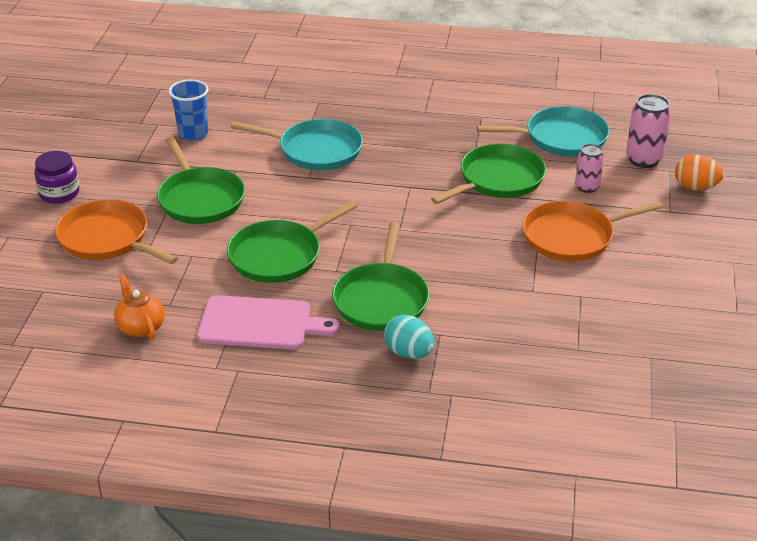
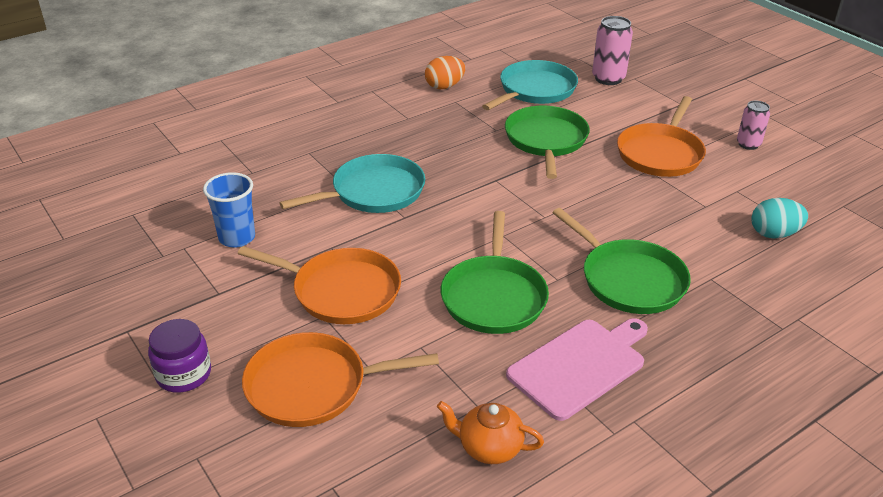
camera: 45 degrees left, 0 degrees up
(200, 199) = (341, 291): green pan -> orange pan
(409, 353) = (718, 308): turquoise egg -> turquoise egg (774, 234)
(587, 187) = (608, 114): pink can -> pink can (748, 144)
(695, 187) = (667, 81): orange egg -> orange egg (444, 86)

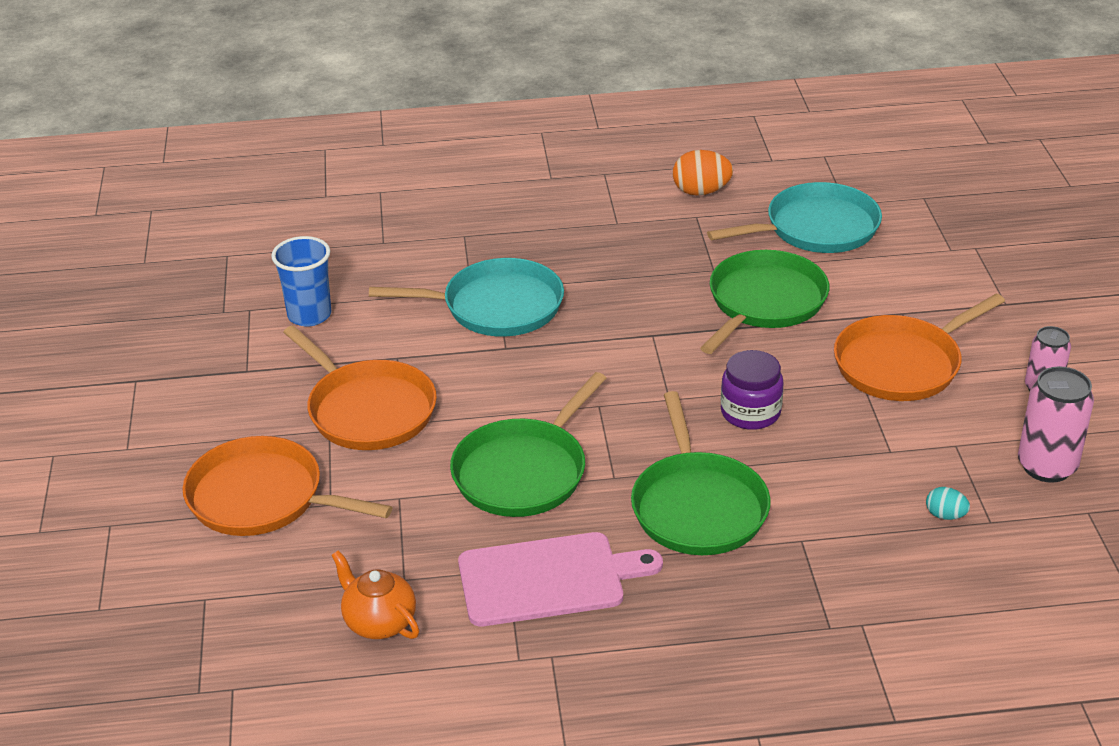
camera: 30 degrees right, 0 degrees up
(184, 374) = (155, 442): purple jar -> purple jar (750, 412)
(608, 78) = (936, 238): pink can -> pink can (1046, 466)
(774, 234) = (945, 515): turquoise egg -> turquoise egg, size x0.57

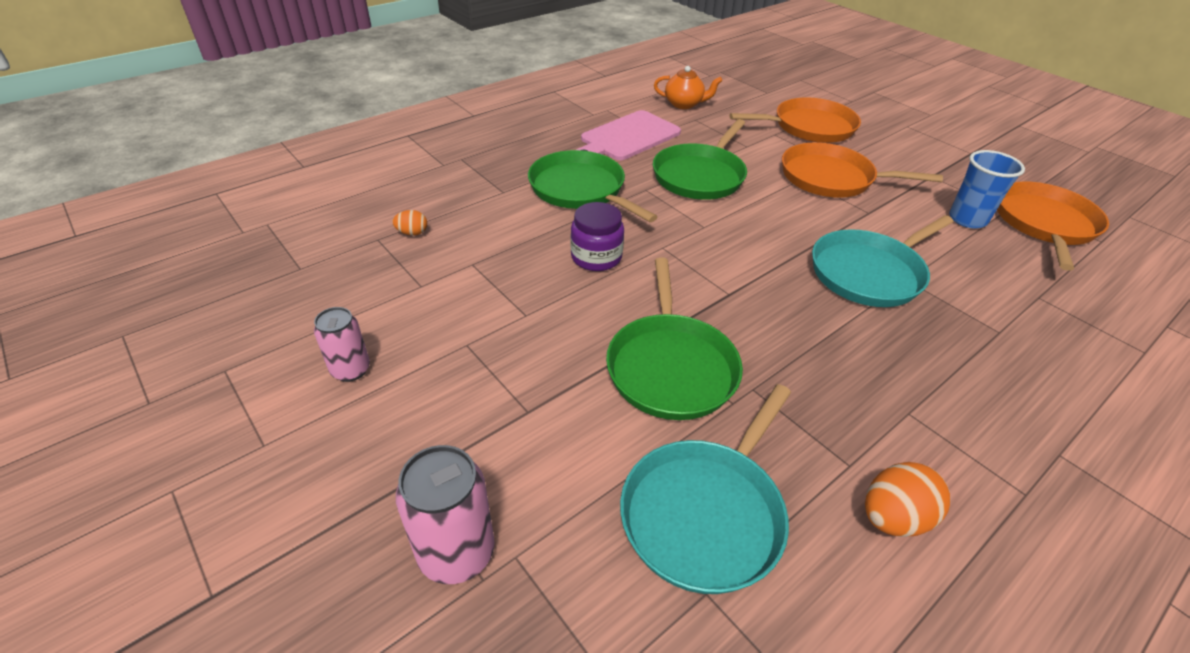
camera: 145 degrees right, 5 degrees up
(523, 472) = (700, 176): green pan -> green pan turned 150 degrees counterclockwise
(901, 364) = (499, 346): orange pan -> orange pan (1044, 224)
(945, 515) = (412, 233): turquoise egg -> orange egg
(1046, 466) = (338, 293): pink can -> pink can (457, 553)

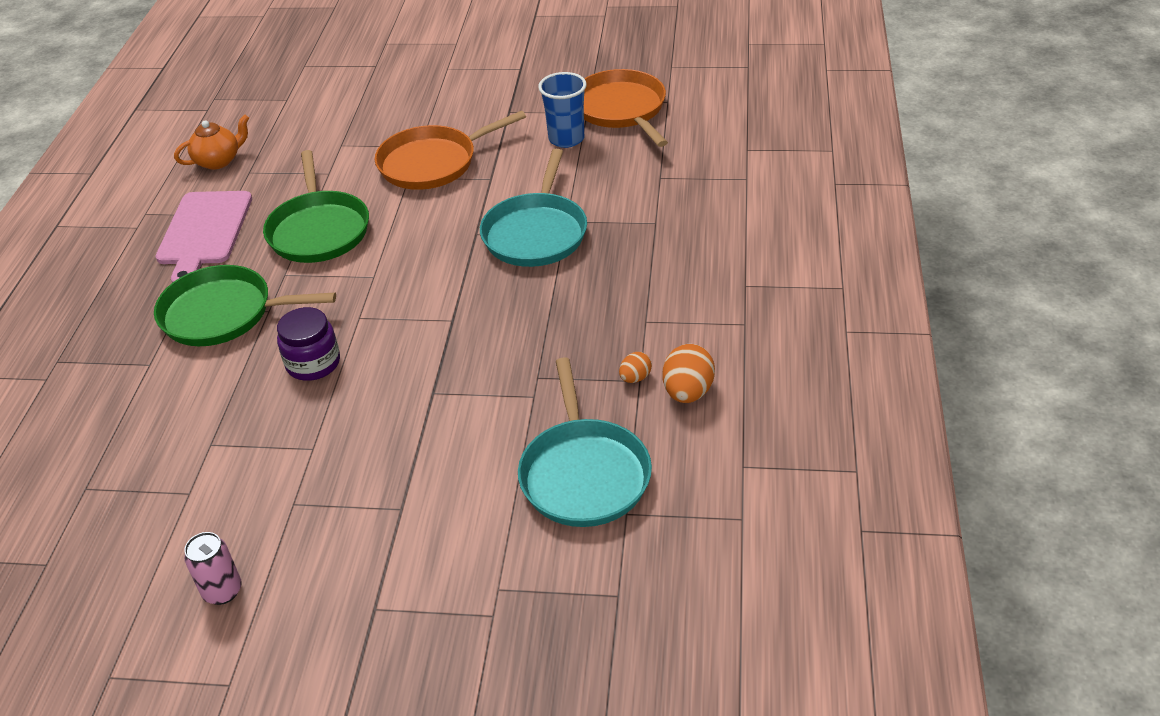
camera: 40 degrees left, 0 degrees up
(412, 233) = (112, 459): orange egg -> orange egg (635, 378)
(457, 553) = (459, 618): pink can -> none
(671, 367) = (467, 404): green pan -> none
(809, 127) = (365, 118): orange pan -> none

